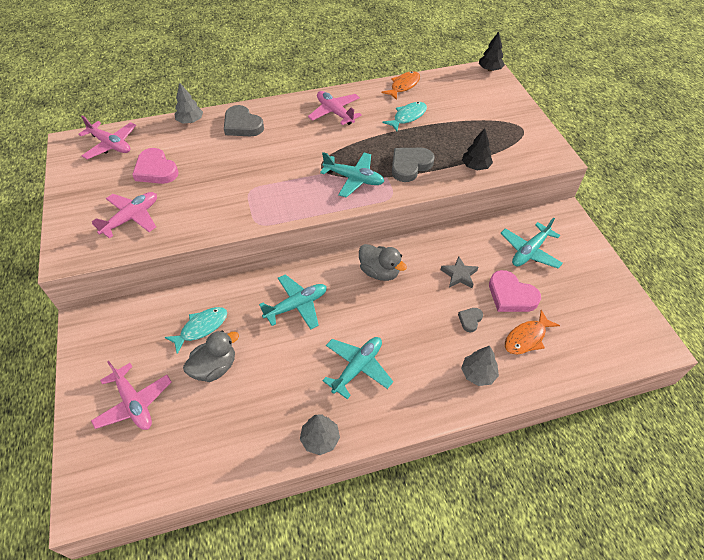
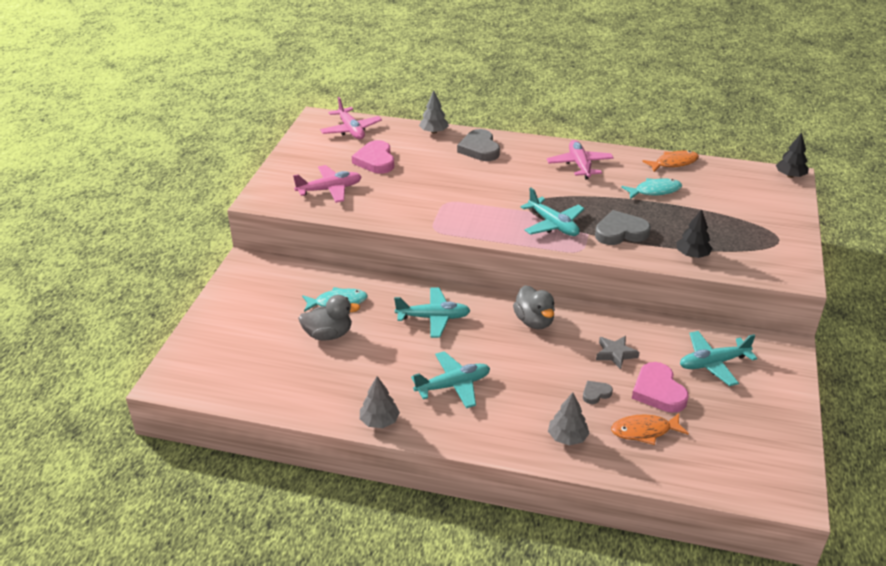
camera: 30 degrees right, 15 degrees down
(134, 403) = (247, 333): pink plane -> none

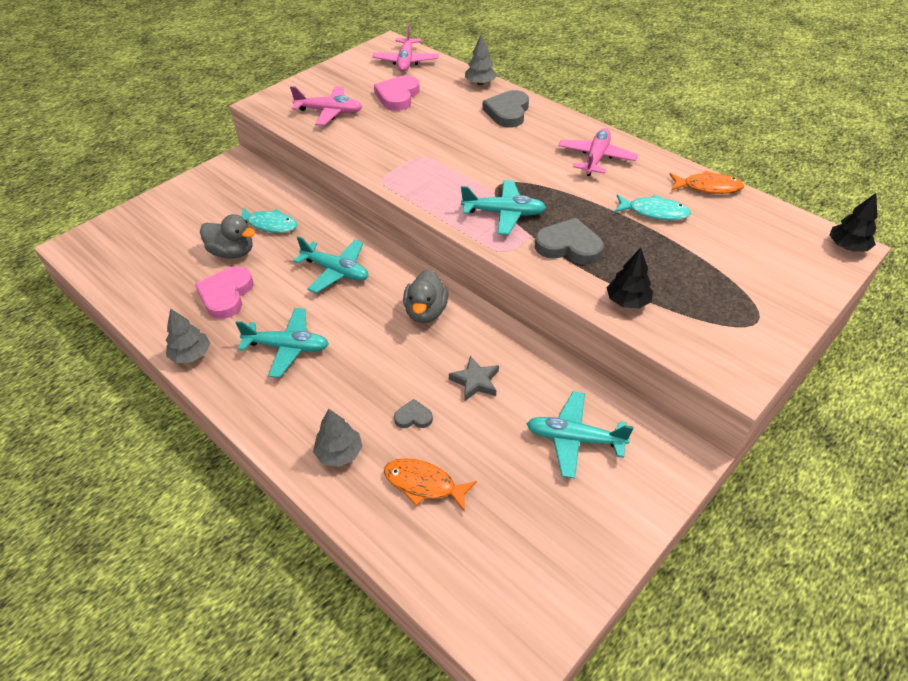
camera: 30 degrees right, 10 degrees up
(553, 224) = (503, 213): turquoise plane -> turquoise plane turned 75 degrees counterclockwise
(658, 391) = (482, 444): pink heart -> pink heart (226, 295)

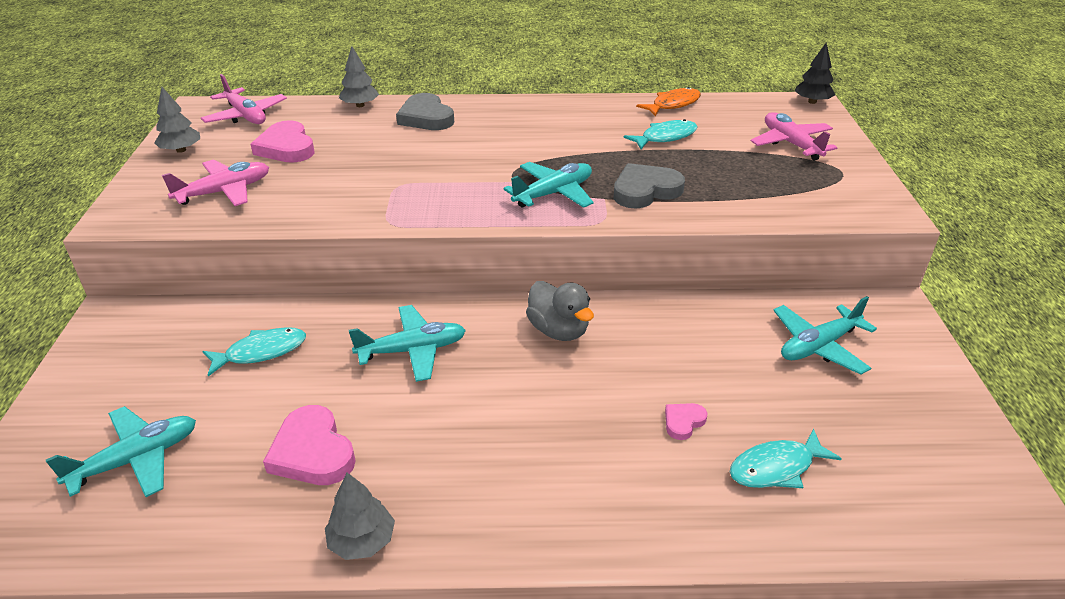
camera: 45 degrees left, 10 degrees down
(232, 252) = (253, 406): grey duck -> none
(287, 347) = (468, 452): turquoise plane -> turquoise plane (136, 460)
(339, 453) = (670, 503): grey tree -> grey tree (181, 150)
(413, 417) = (683, 422): grey heart -> pink heart
(424, 484) = (776, 468): orange fish -> turquoise fish
(475, 381) = (686, 357): grey star -> none
(596, 158) = (560, 120): pink plane -> pink plane (791, 144)
(627, 301) = (749, 205): black tree -> none

